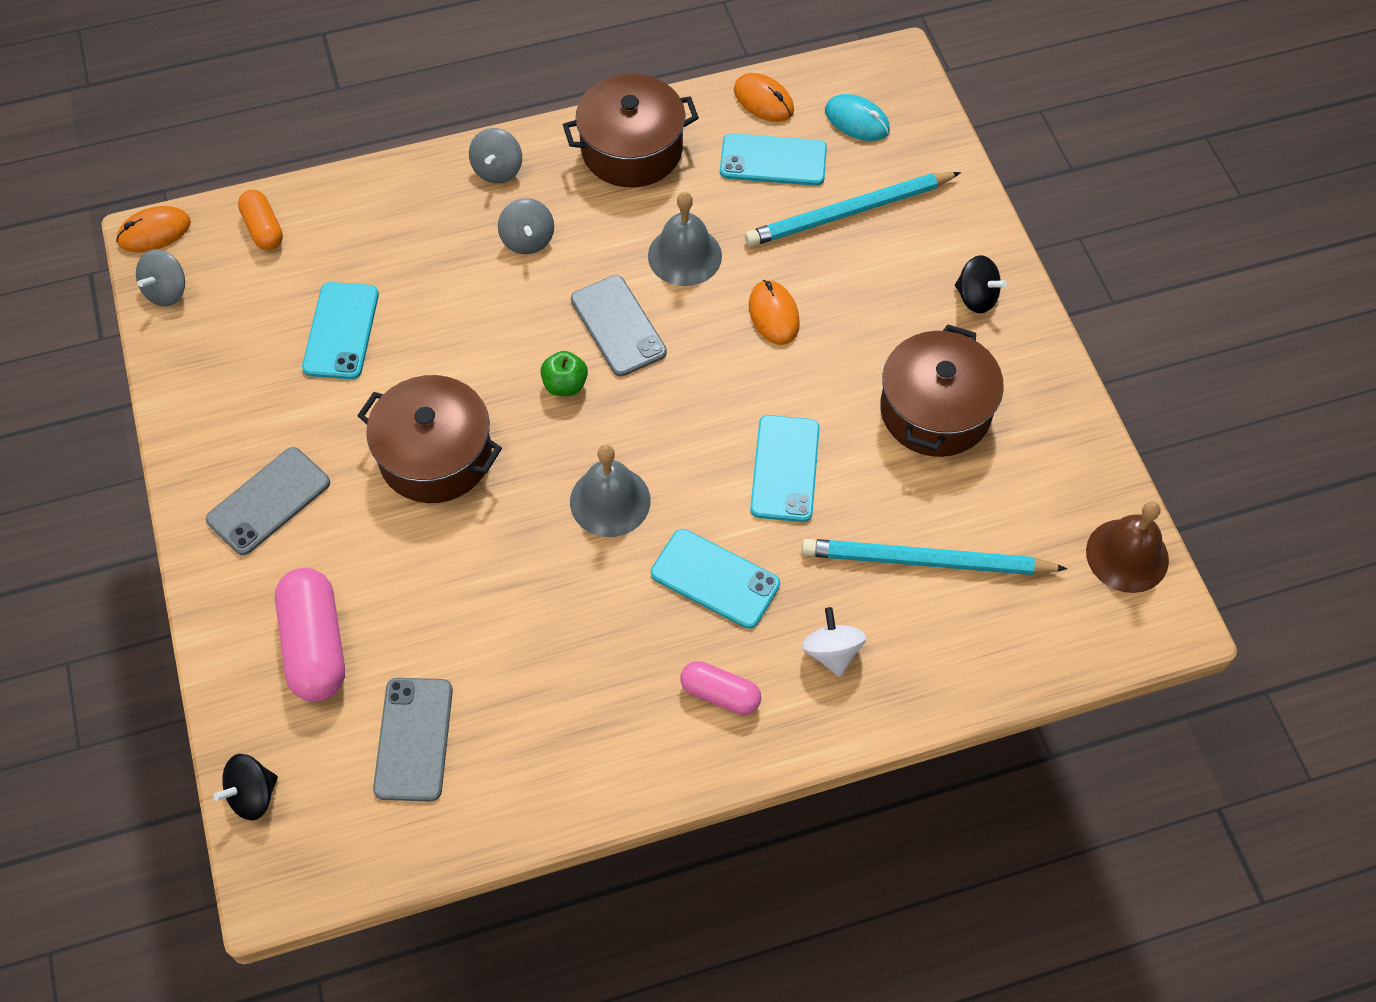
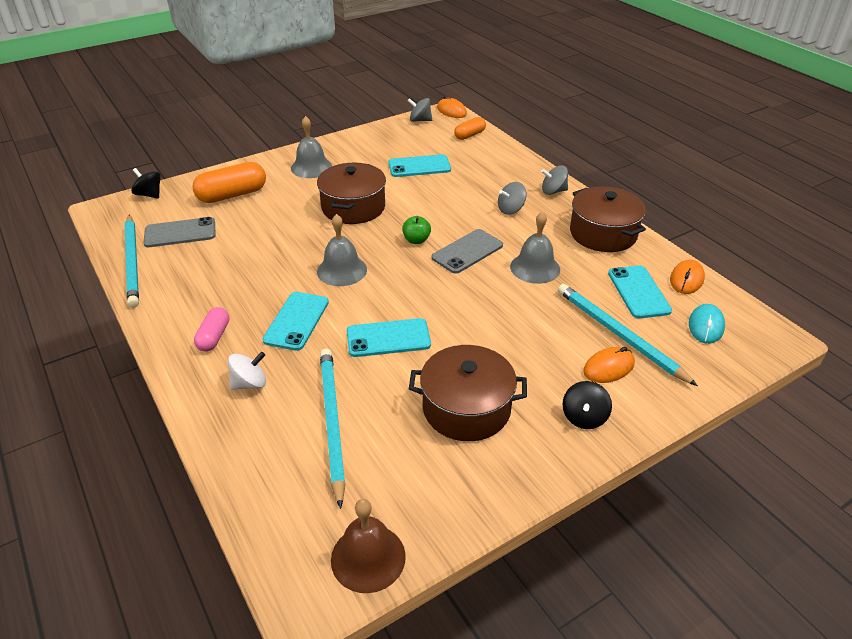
camera: 75 degrees right, 20 degrees down
(269, 501) = (311, 167): grey phone -> grey bell
(315, 645) = (232, 195): pink capsule -> orange capsule
(480, 818) = (133, 262): none -> turquoise pencil
(773, 314) = (510, 313): orange mouse -> orange mouse (608, 367)

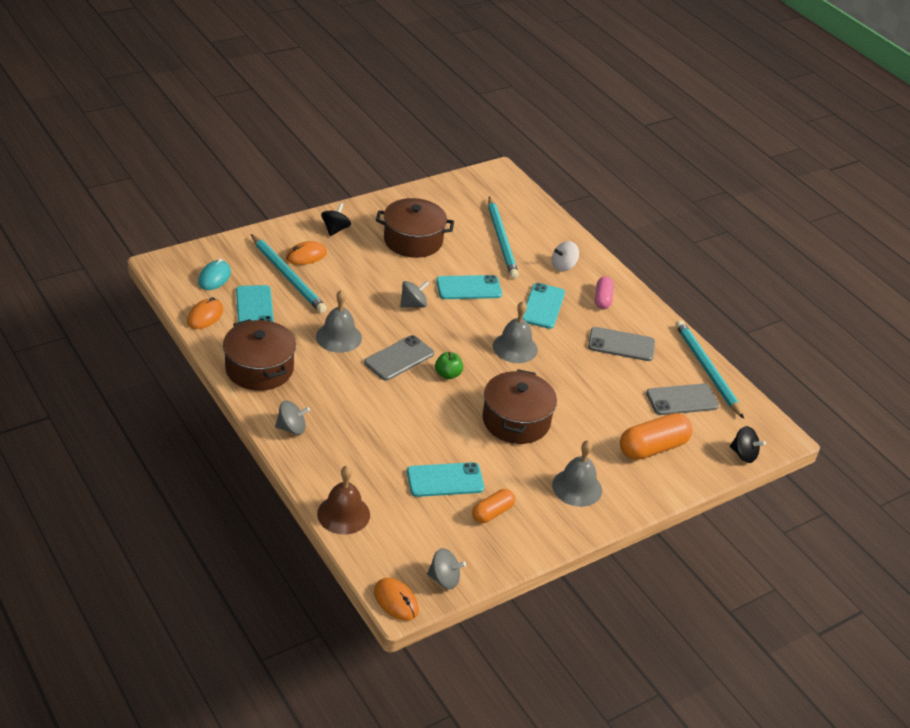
camera: 175 degrees right, 0 degrees up
(217, 282) = (621, 344): none -> grey phone
(368, 557) = (471, 183): brown bell -> brown bell (343, 514)
(469, 135) = (375, 539): orange capsule -> orange capsule (492, 512)
(511, 209) = (346, 405): grey spinning top -> grey spinning top (413, 304)

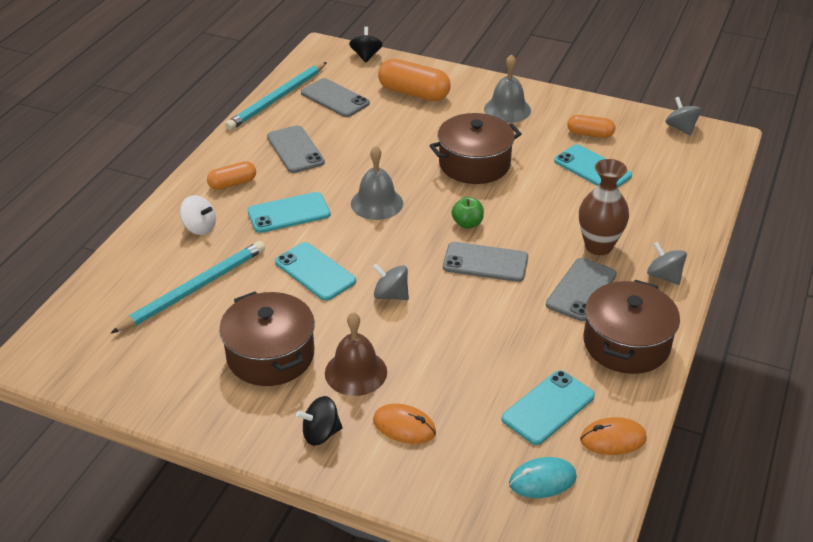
camera: 120 degrees left, 0 degrees up
(288, 276) = (461, 417): turquoise pencil -> none
(325, 382) = (581, 289): none -> grey phone
(338, 337) = (508, 317): grey bell -> none
(343, 514) = (702, 198): brown bell -> brown bell (356, 372)
(355, 419) = (598, 246): none -> brown vase
(396, 601) = (731, 138): orange mouse -> none
(602, 299) = (232, 183): pink capsule -> orange capsule

